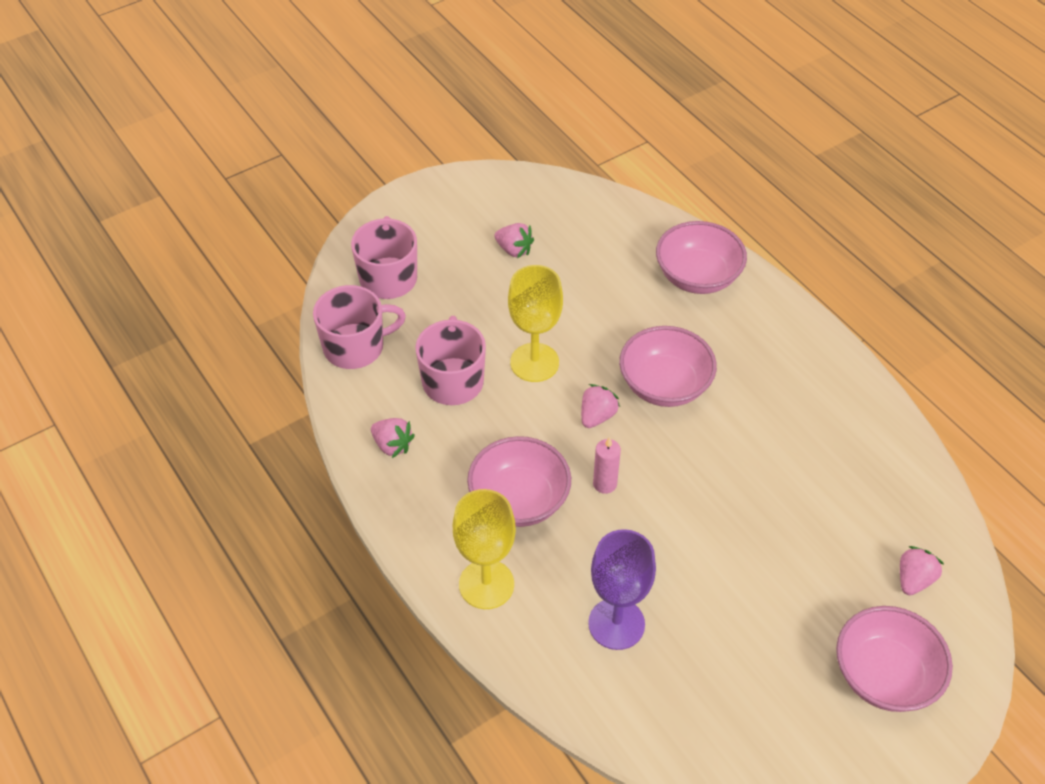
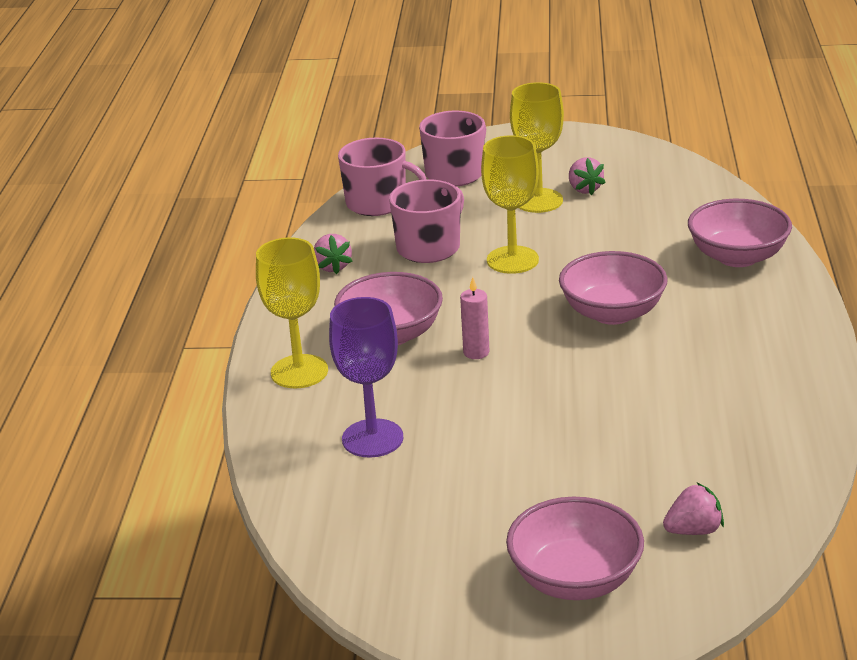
camera: 40 degrees right, 20 degrees down
(489, 281) = (538, 201): none -> yellow goblet
(597, 416) = (524, 310): pink strawberry -> none

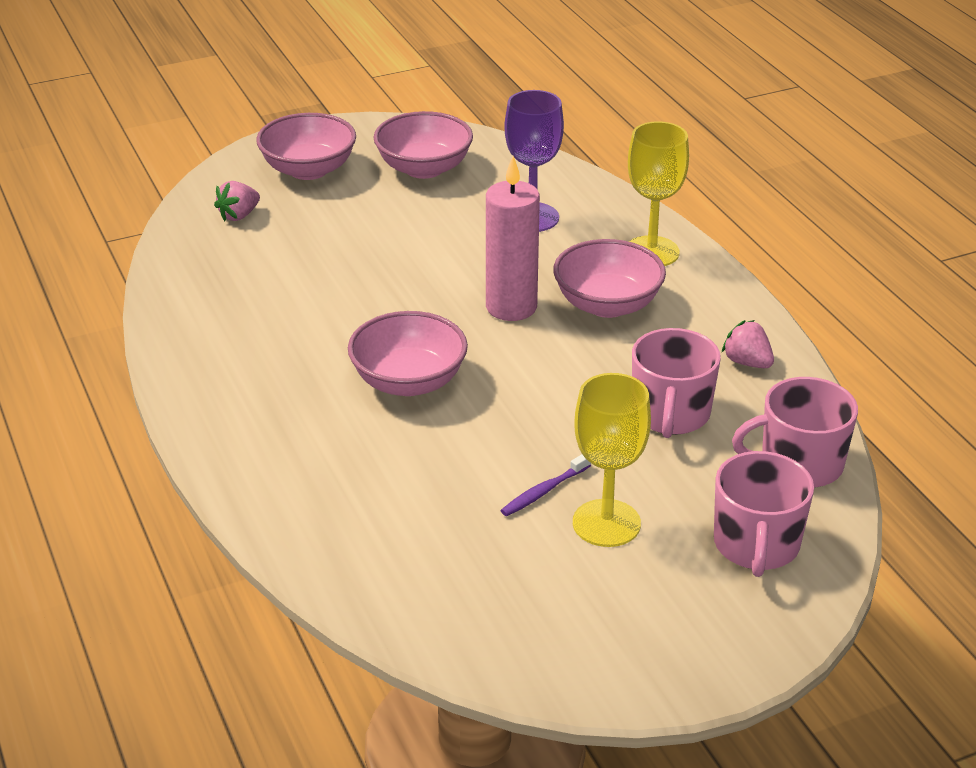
camera: 150 degrees right, 5 degrees up
(476, 352) = (511, 307): pink candle -> pink candle, size x1.94
(512, 260) = (563, 421): yellow goblet -> none
(564, 224) = (544, 491): none -> purple toothbrush
(584, 189) = (562, 562): pink strawberry -> none
(737, 257) = (307, 494): pink bowl -> pink bowl (424, 168)

